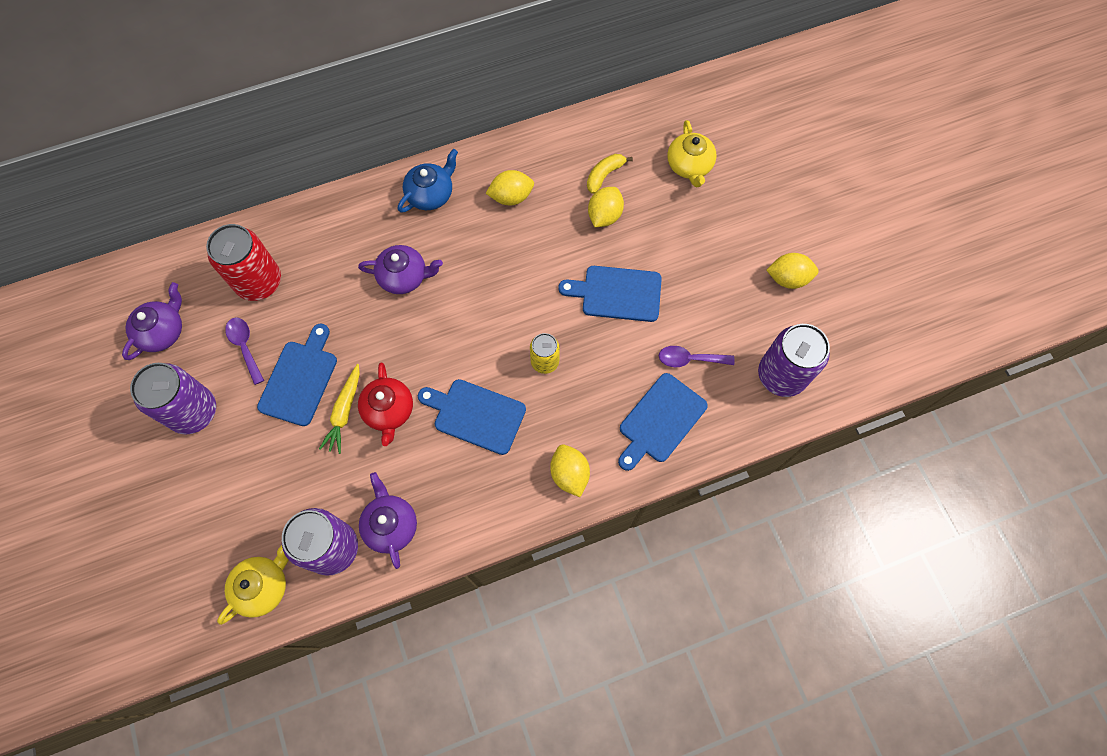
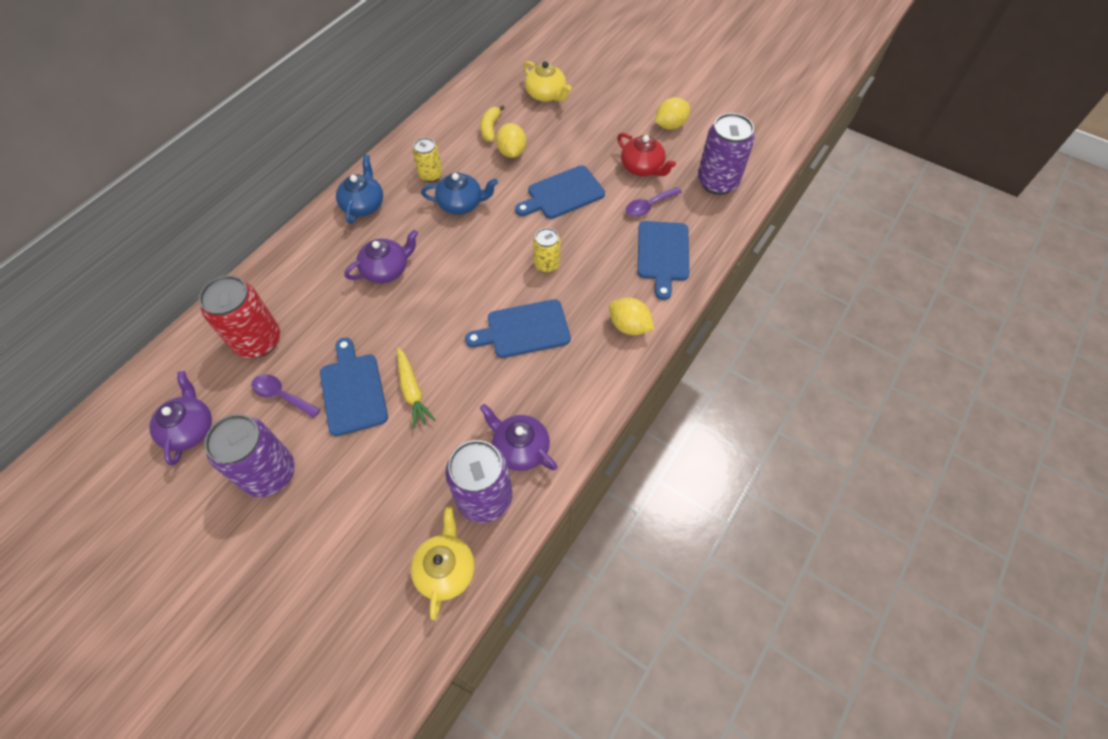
camera: 35 degrees left, 10 degrees down
(389, 410) = (450, 368): red teapot -> red teapot (642, 167)
(511, 197) = (430, 175): yellow lemon -> yellow can
(516, 247) = (461, 204): none -> blue teapot

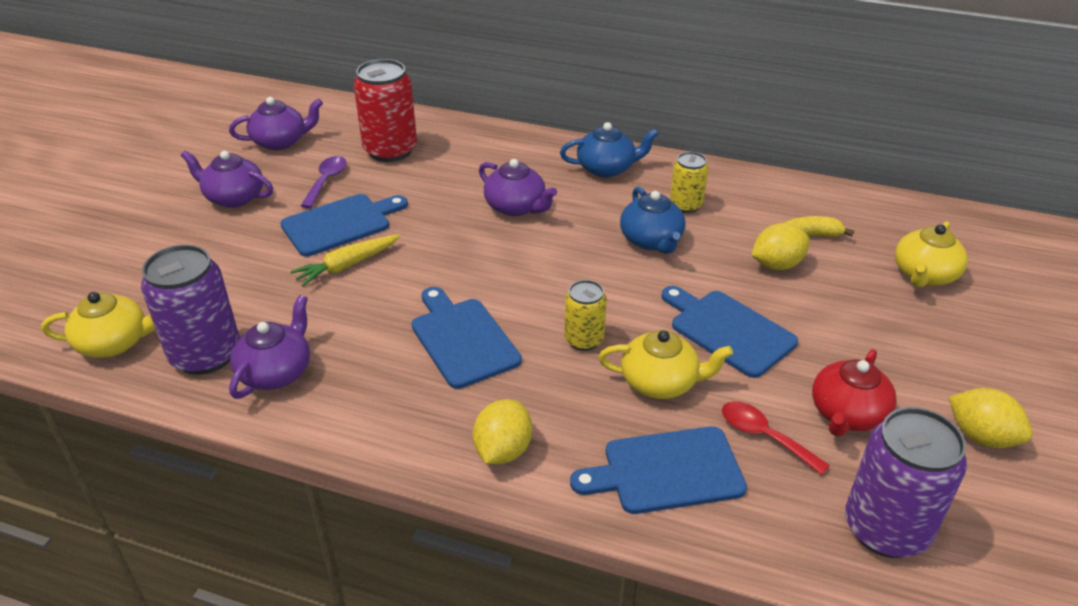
camera: 75 degrees right, 20 degrees down
(269, 473) = (234, 197): purple can -> purple teapot
(595, 238) = (660, 382): none -> yellow teapot
(649, 206) = (764, 436): purple spoon -> red spoon

